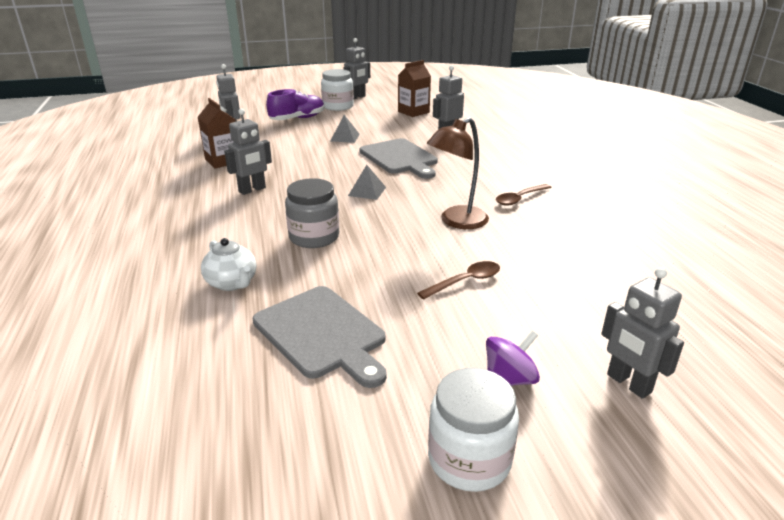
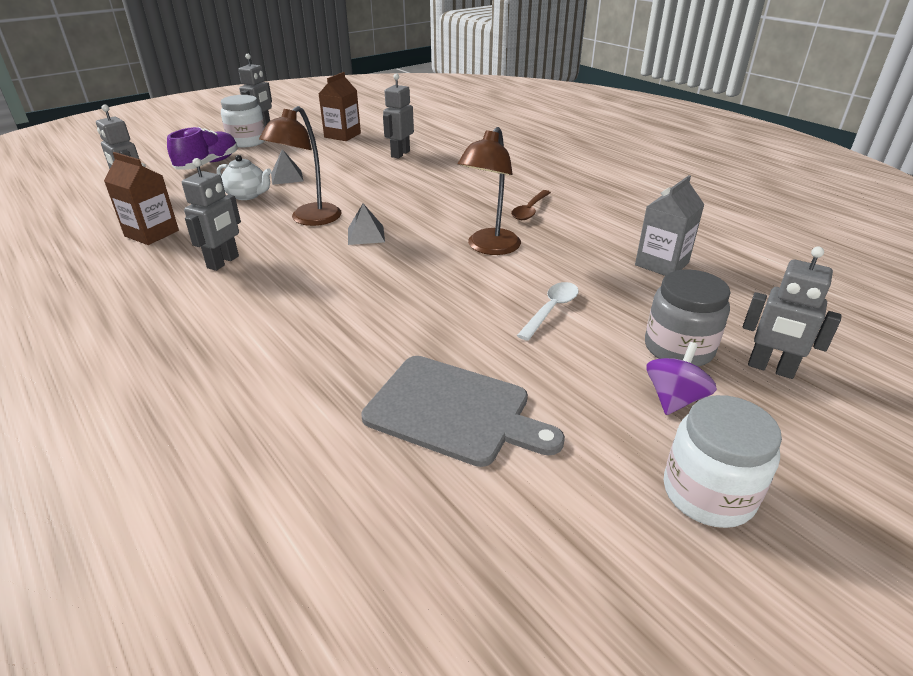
camera: 25 degrees left, 5 degrees up
(232, 283) = (296, 383): white teapot -> white teapot (247, 195)
(314, 237) = (349, 301): grey jar -> grey jar (678, 348)
(335, 172) = (309, 219): none -> brown lamp
(400, 158) = (371, 190): grey cutting board -> none
(465, 281) = (551, 310): brown spoon -> white spoon
(604, 269) = (661, 264): none -> grey carton

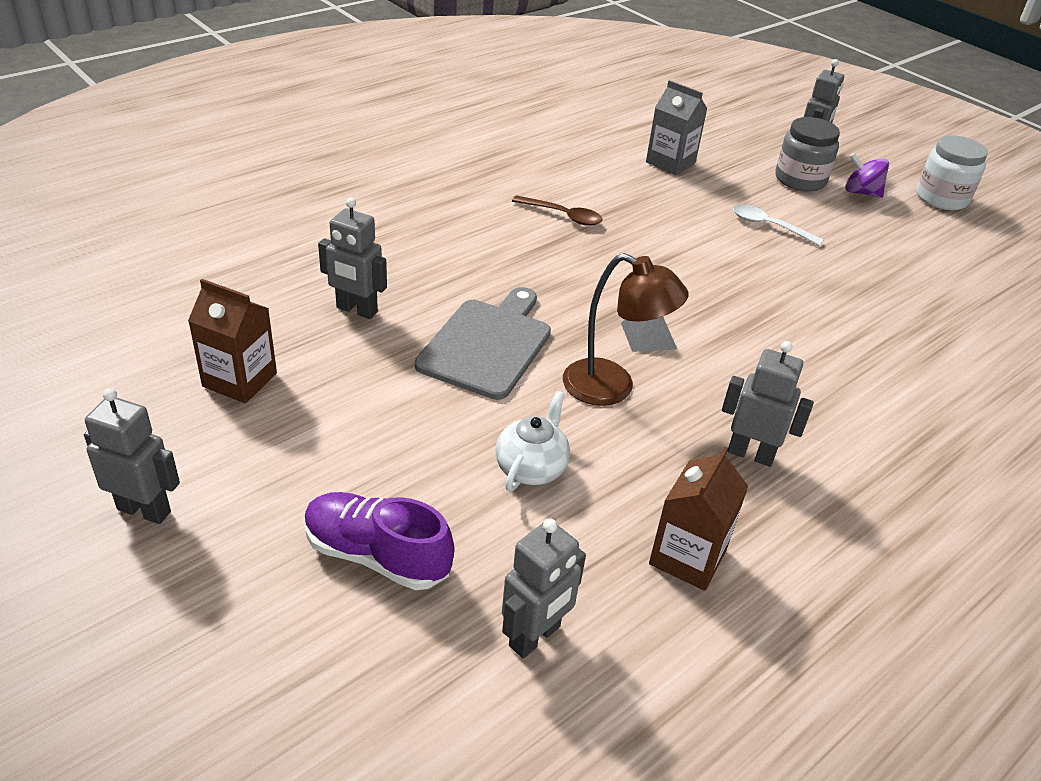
camera: 95 degrees left, 5 degrees up
(247, 142) = (243, 518): white jar -> none
(287, 177) = (451, 430): grey pyramid -> none
(454, 411) = (925, 282): grey cutting board -> grey cutting board (488, 345)
(489, 248) = (661, 249): brown lamp -> none

